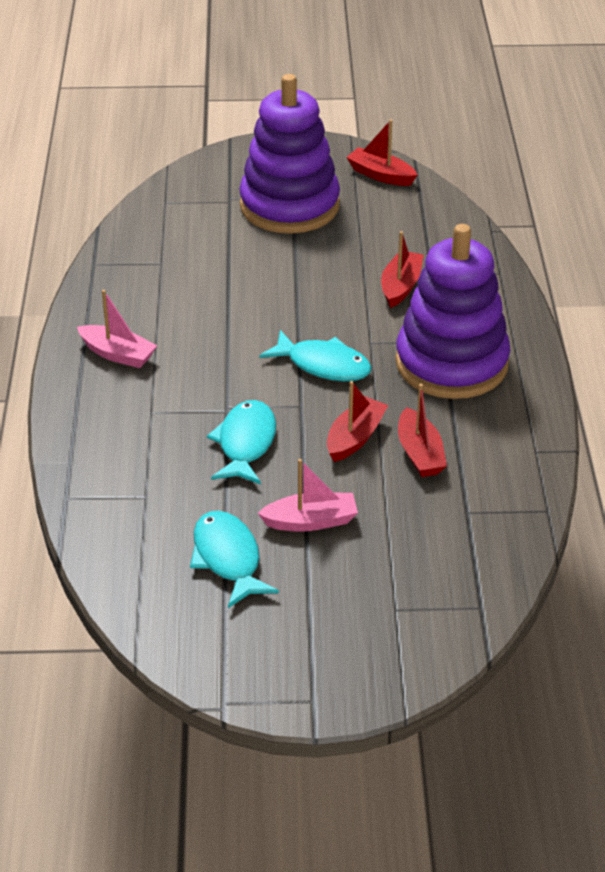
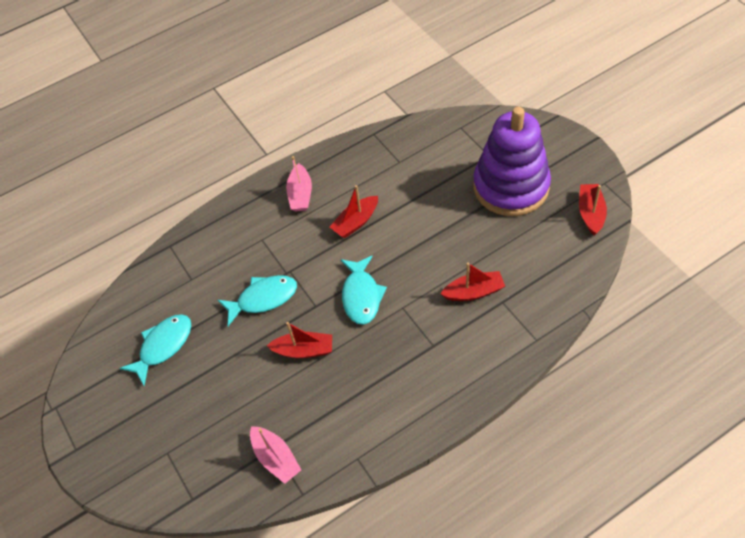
camera: 65 degrees right, 15 degrees up
(311, 521) = (216, 369): pink boat -> pink boat (276, 458)
(419, 453) = (311, 392): red boat -> red boat (356, 222)
(451, 363) = (413, 363): purple stacking toy -> none

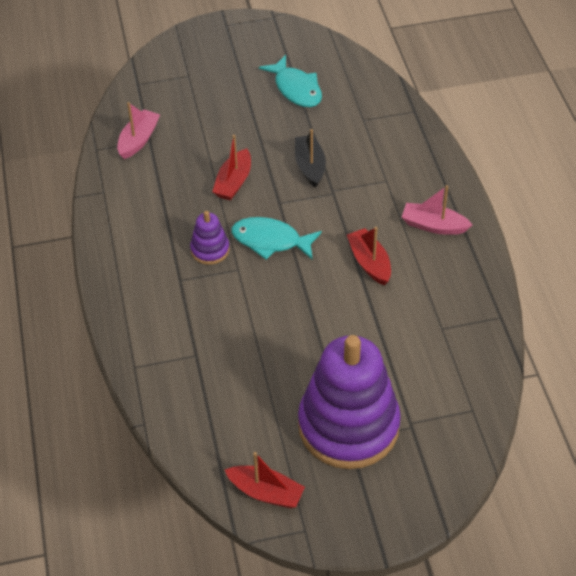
camera: 105 degrees right, 5 degrees down
(263, 299) = (310, 166): turquoise fish -> black boat
(276, 458) = (138, 140): pink boat -> pink boat turned 135 degrees clockwise
(390, 336) = (210, 250): none -> purple stacking toy
(474, 292) = (222, 335): red boat -> none

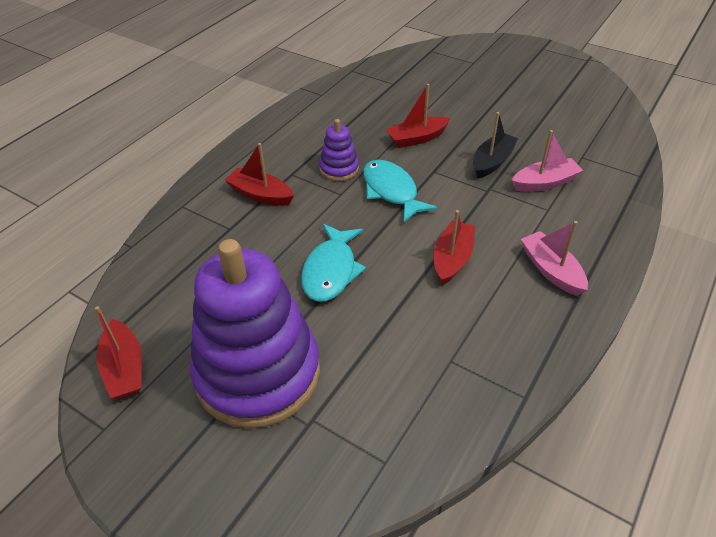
camera: 45 degrees right, 5 degrees down
(138, 140) = (386, 79): pink boat -> pink boat (545, 183)
(181, 313) = (260, 195): none -> red boat
(296, 89) = (548, 109): turquoise fish -> turquoise fish (331, 270)

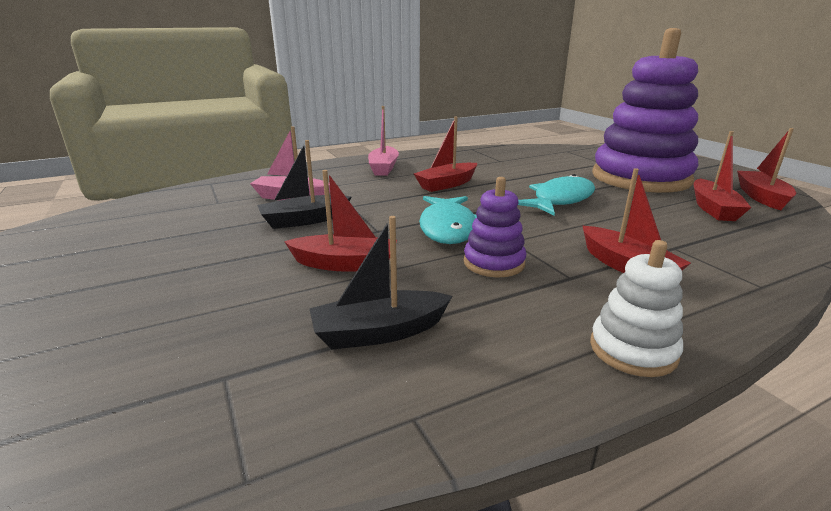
camera: 150 degrees left, 20 degrees down
(186, 311) = (713, 209): none -> red boat
(253, 141) = (633, 350): none -> white stacking toy
(359, 113) = (379, 332): none -> black boat

